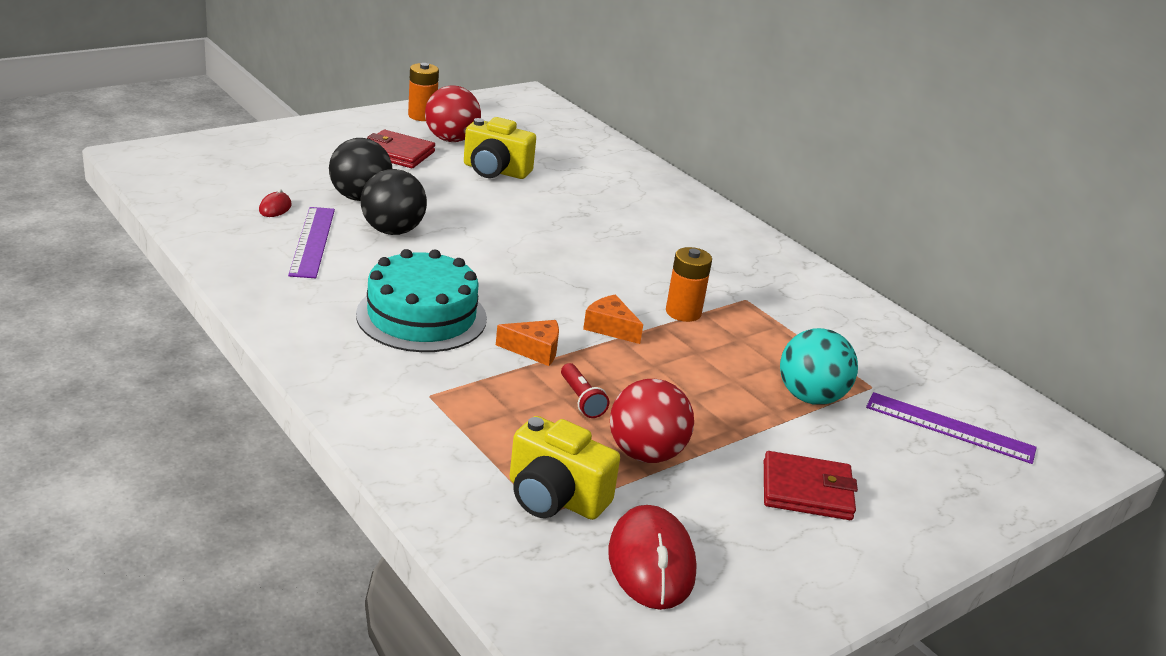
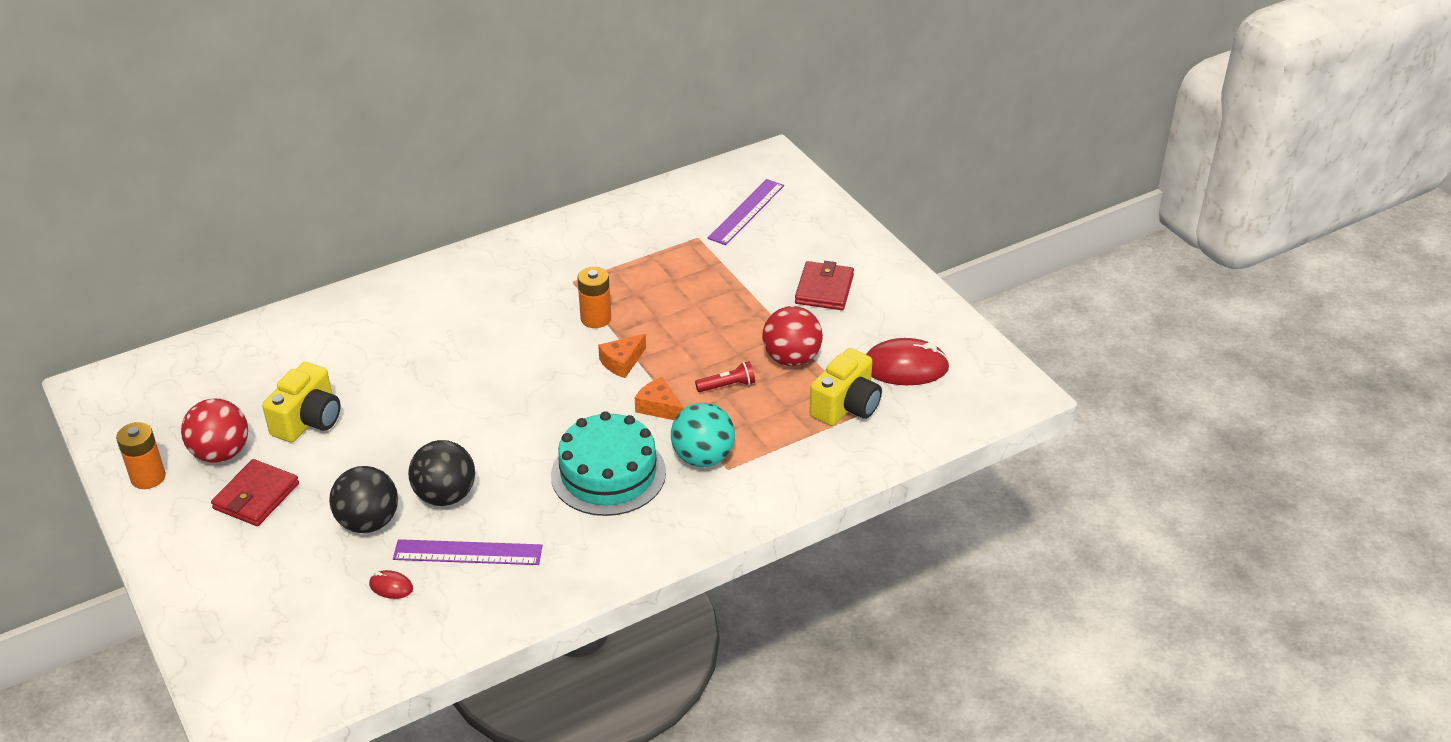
camera: 80 degrees left, 10 degrees up
(534, 350) = (659, 407): orange cheese -> orange cheese turned 60 degrees counterclockwise
(810, 397) = (714, 269): turquoise ball -> turquoise ball (703, 457)

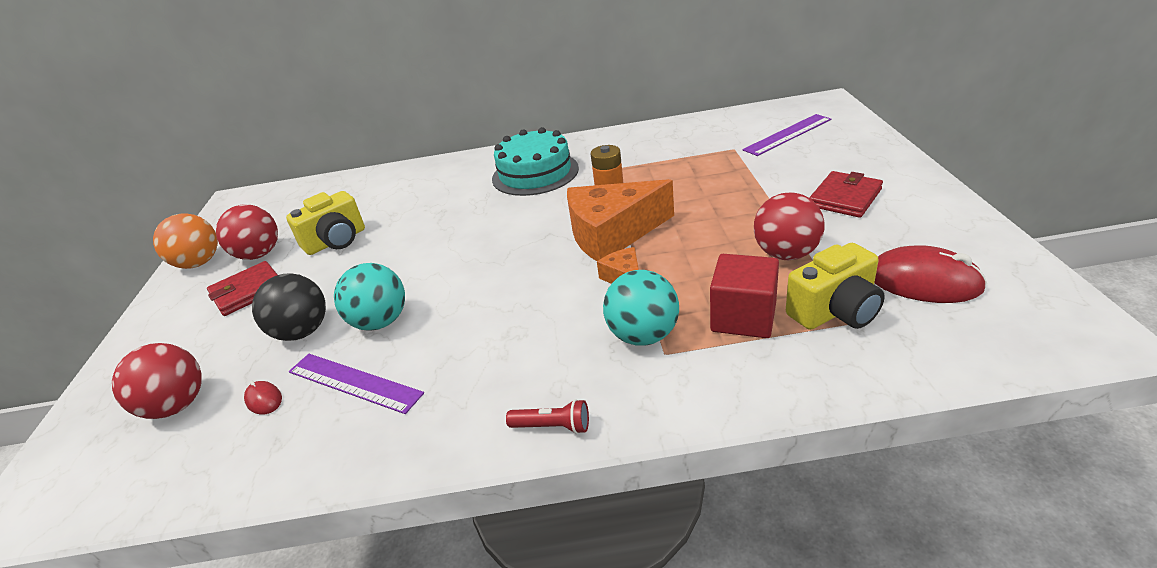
camera: 30 degrees right, 5 degrees down
(148, 477) = (199, 263): orange battery -> orange ball
(303, 613) = (177, 405): none -> red ball
(445, 495) = (380, 322): black ball -> turquoise ball
(608, 474) = (537, 332): turquoise cake -> turquoise cake (535, 173)
(622, 362) = (612, 234): orange cheese -> orange cheese, size x2.16
(727, 386) = (705, 269): red flashlight -> red flashlight (552, 426)
(777, 425) = (743, 317): none -> red cube

